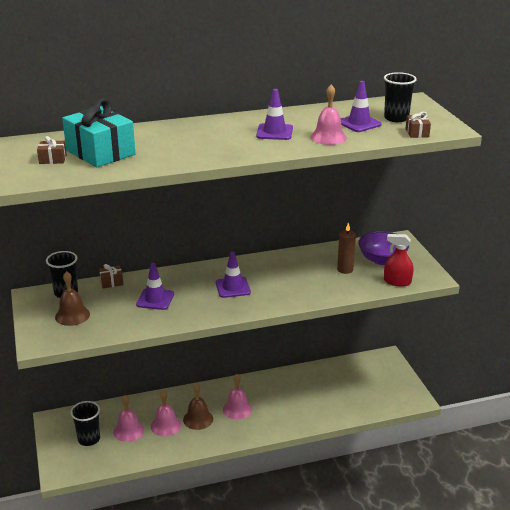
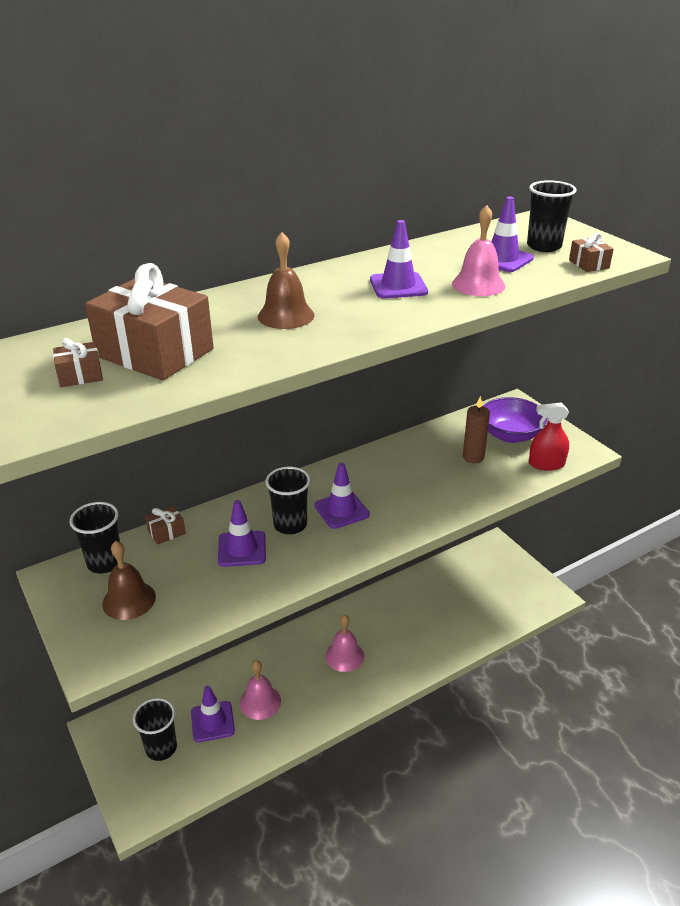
camera: 15 degrees left, 5 degrees up
(100, 152) = (155, 353): turquoise gift -> brown gift
(128, 431) = (212, 721): pink bell -> purple traffic cone
(193, 290) = (290, 525): none -> black cup
(198, 419) = (299, 682): brown bell -> brown bell (286, 316)

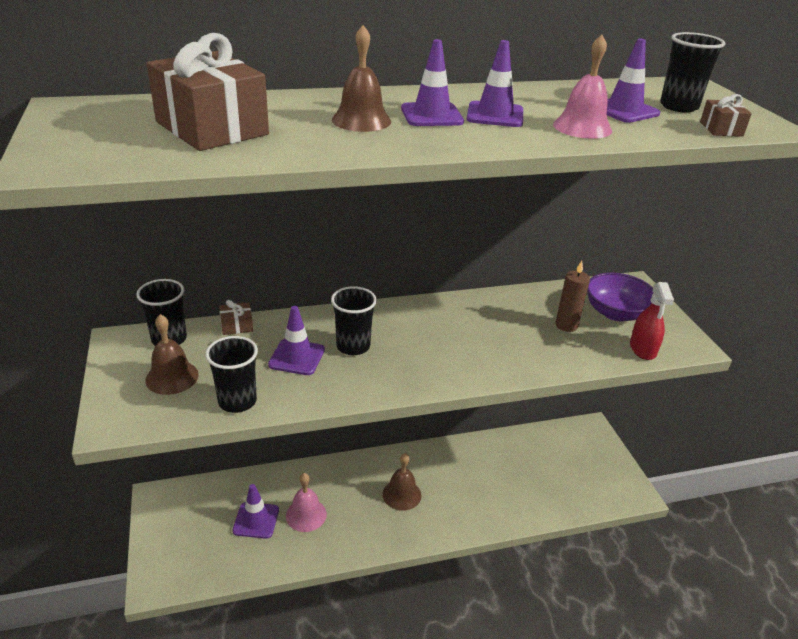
camera: 15 degrees right, 0 degrees up
(80, 375) = (129, 134): brown gift -> none
(161, 748) = (201, 530): black cup -> black cup (237, 401)
(341, 510) = (409, 344): purple traffic cone -> purple traffic cone (431, 115)
(344, 656) = (401, 494): pink bell -> brown bell
(546, 464) = (643, 349): red spray bottle -> red spray bottle turned 105 degrees counterclockwise

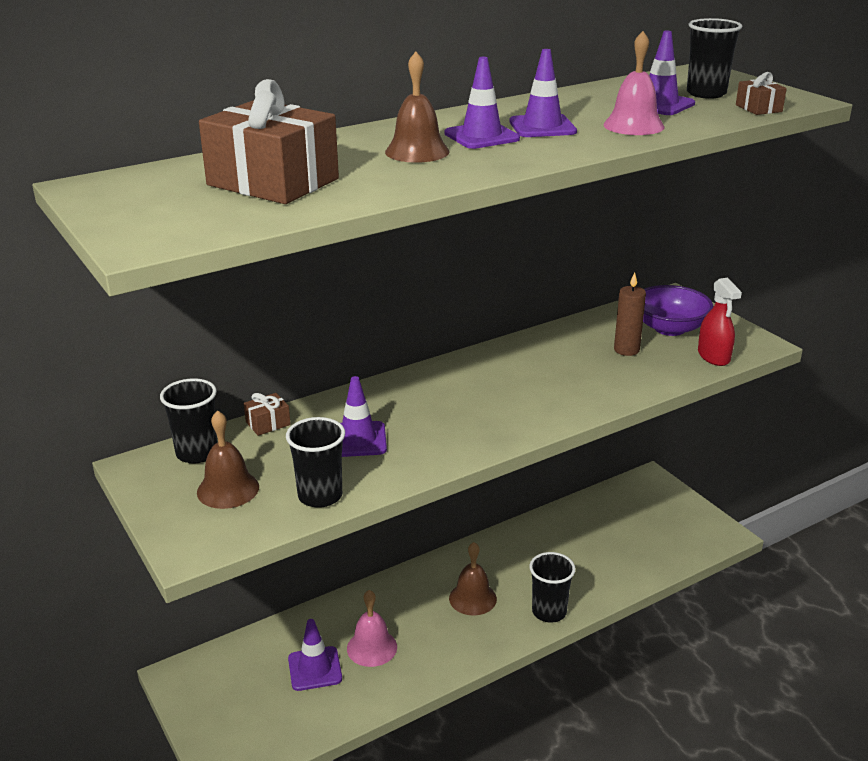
camera: 15 degrees left, 5 degrees down
(353, 346) = (413, 416): black cup -> black cup (549, 612)

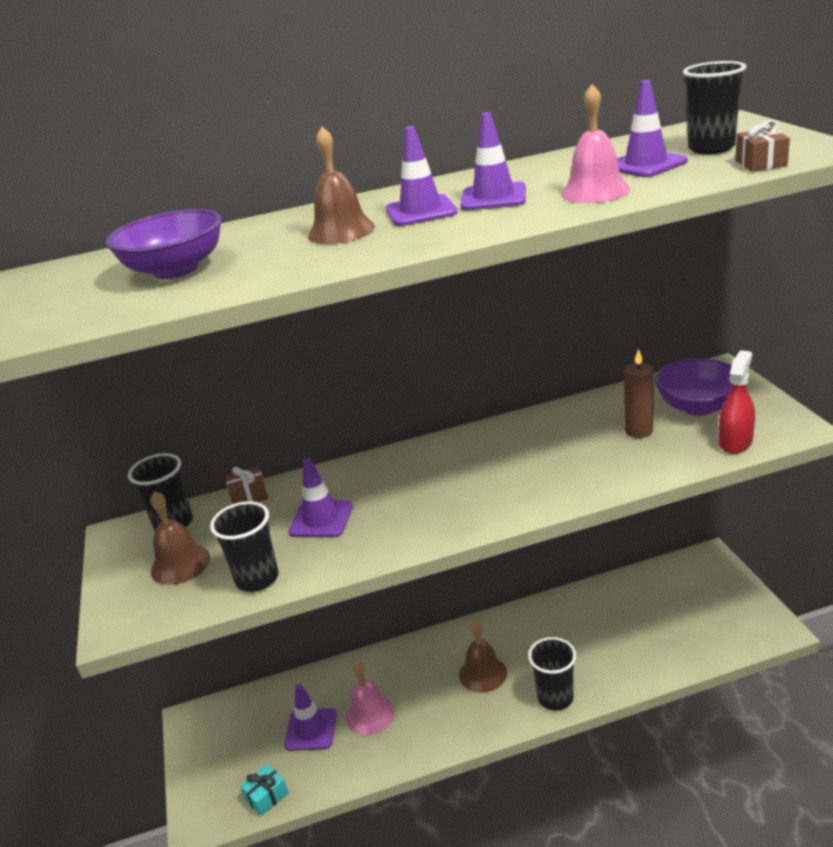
camera: 20 degrees right, 0 degrees up
(273, 182) = (175, 270): brown gift -> purple bowl
(291, 735) = (267, 796): none -> turquoise gift
(713, 356) = (735, 442): red spray bottle -> red spray bottle turned 150 degrees counterclockwise

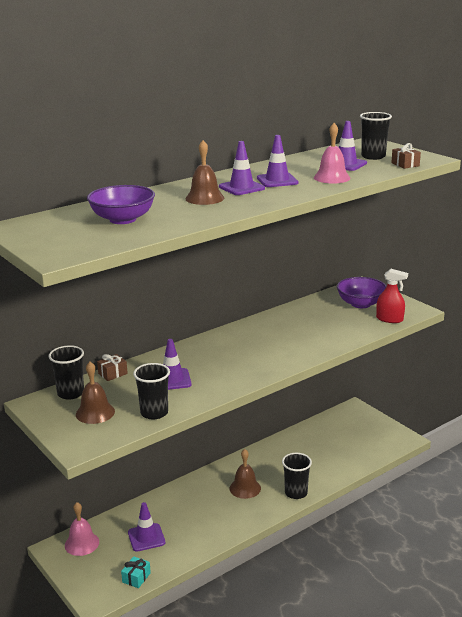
camera: 25 degrees left, 5 degrees down
(370, 714) = (182, 522): pink bell -> pink bell (82, 543)
(639, 431) = (334, 318): brown candle -> none
(735, 442) = (389, 319): red spray bottle -> red spray bottle turned 105 degrees clockwise

